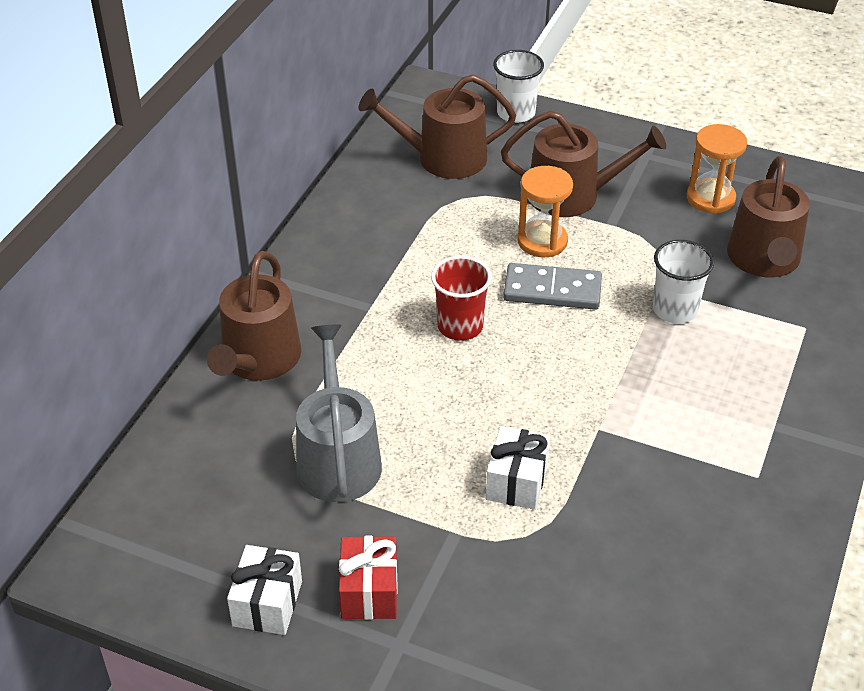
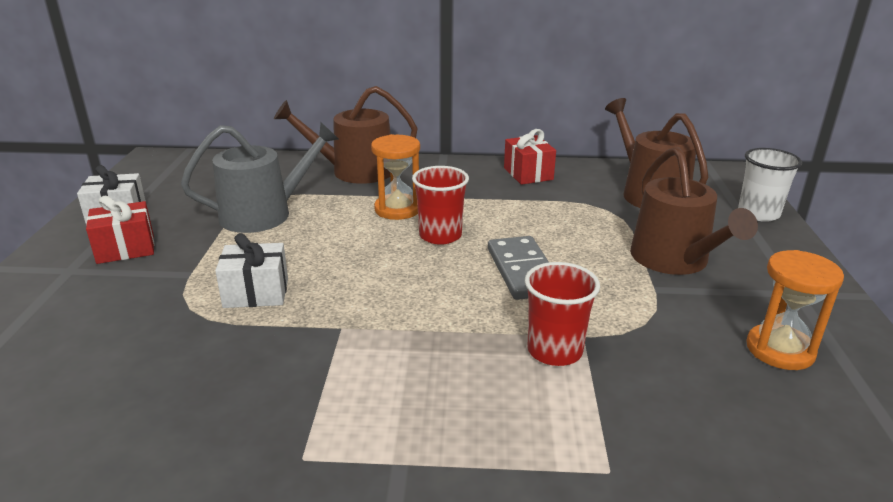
camera: 70 degrees right, 15 degrees down
(350, 222) = (528, 174): none -> red gift
(542, 241) = (588, 255): orange hourglass -> orange hourglass (397, 209)
(675, 310) = (554, 351): white cup -> red cup
(764, 260) = (710, 412): brown watering can -> none

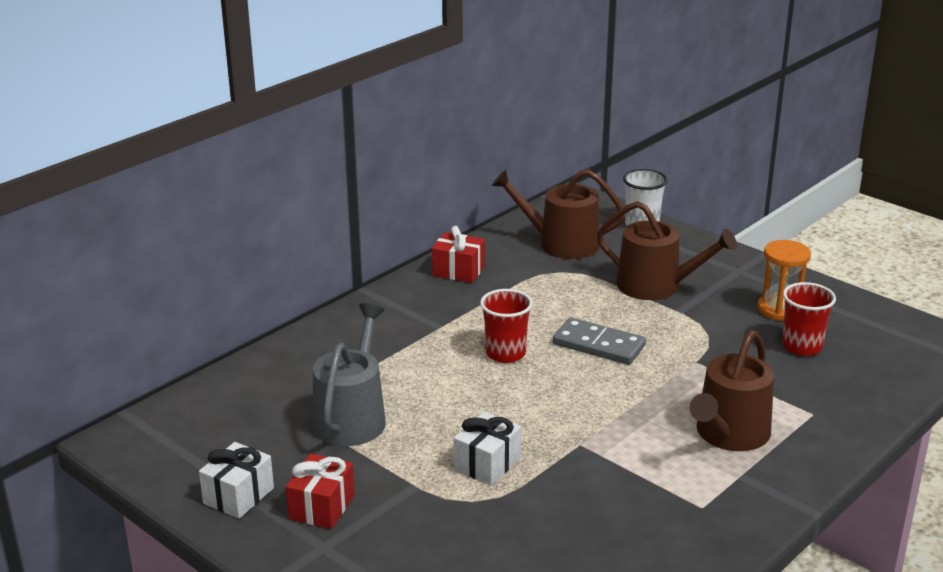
camera: 50 degrees left, 0 degrees up
(355, 171) = (330, 343): brown watering can -> brown watering can (729, 434)
(397, 209) = (436, 353): orange hourglass -> none
(554, 351) = (699, 378): red cup -> red cup (802, 346)

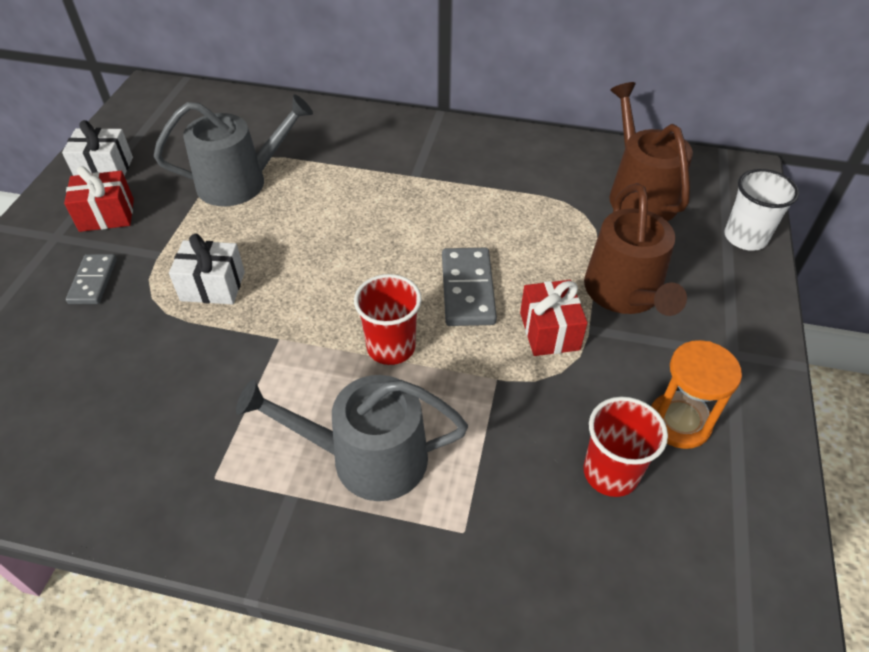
camera: 60 degrees right, 20 degrees up
(418, 532) = (93, 281): none -> grey domino
(458, 271) = (520, 151): red gift -> red gift (549, 331)
(505, 353) = (402, 231): red cup -> red cup (391, 347)
(729, 434) = (367, 458): brown watering can -> grey watering can

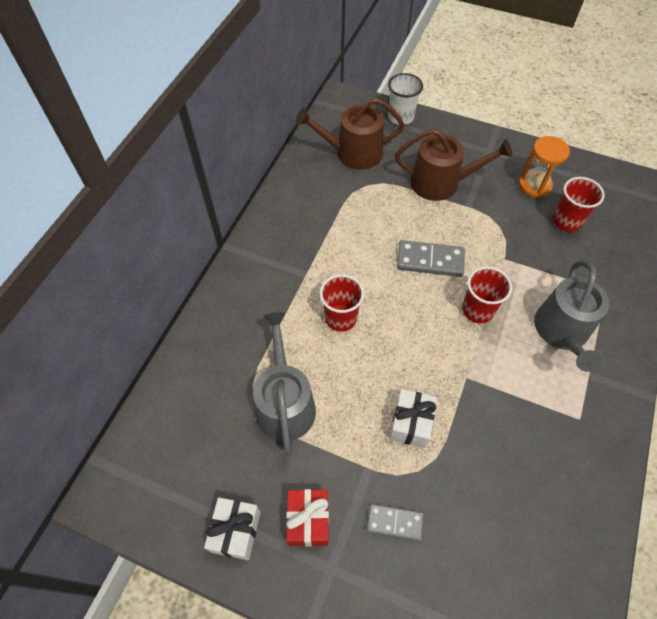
camera: 80 degrees left, 10 degrees up
(356, 212) = (340, 318): none -> red cup
(549, 331) = (469, 225): red gift -> none

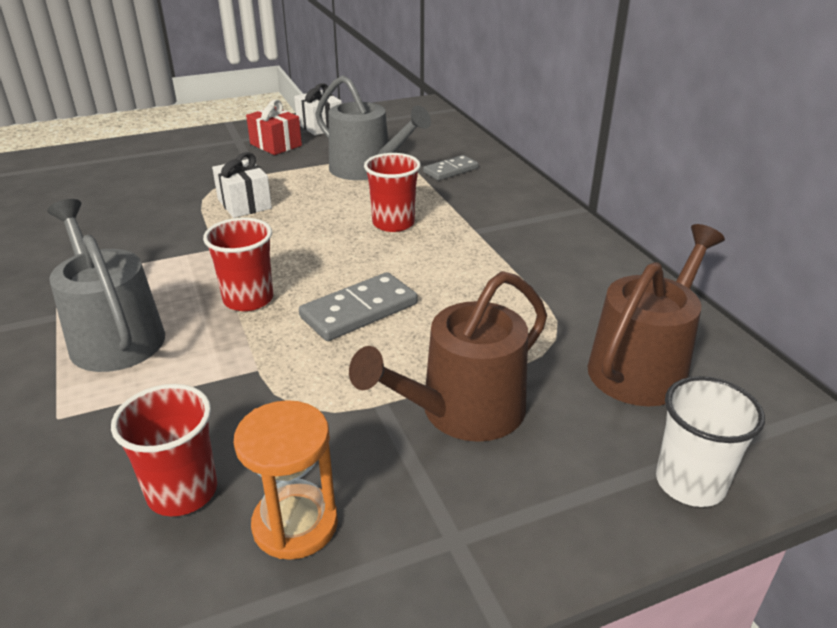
camera: 135 degrees right, 25 degrees down
(395, 522) = (209, 166): grey domino -> grey domino (450, 170)

